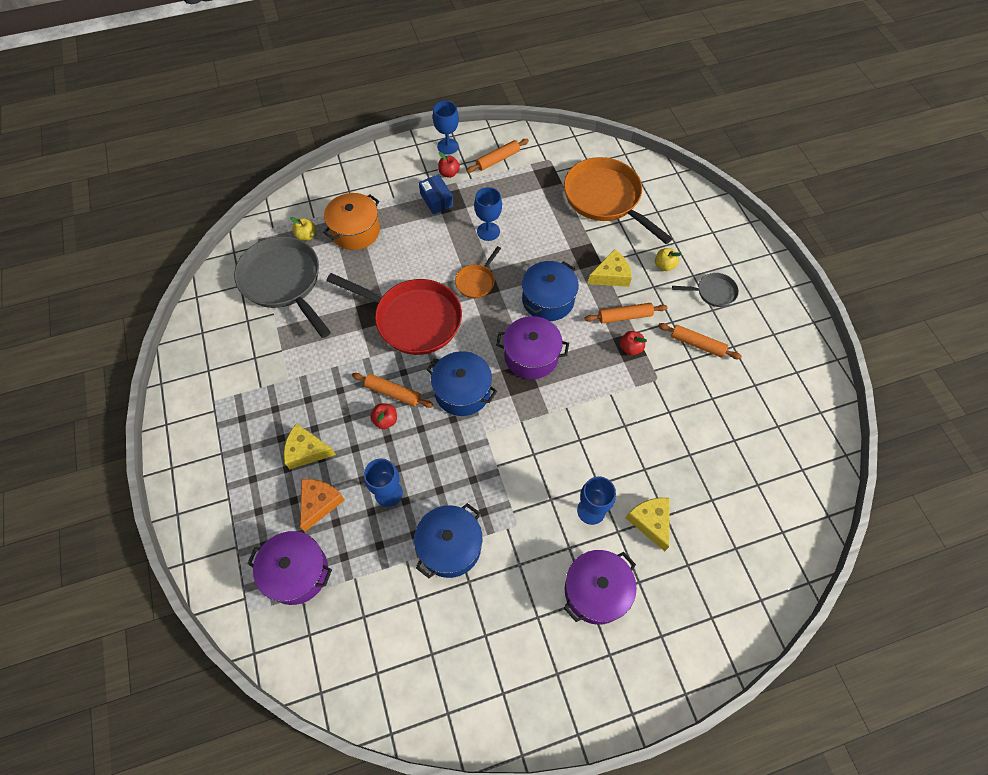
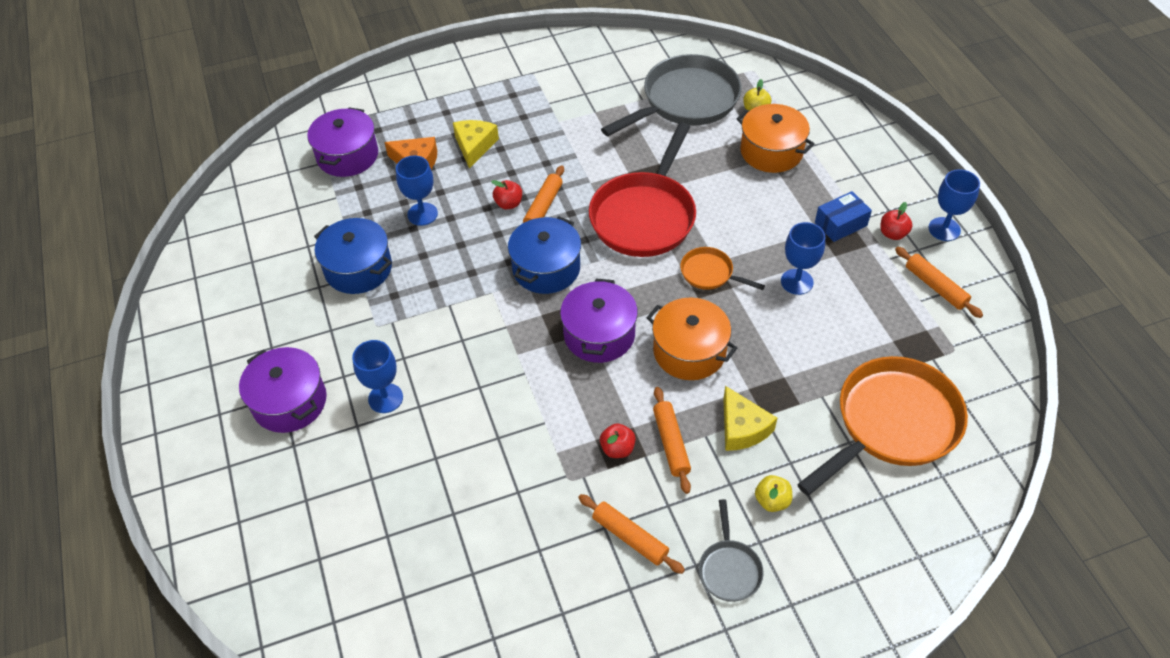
camera: 90 degrees right, 10 degrees down
(548, 300) = (689, 351): blue pot -> orange pot
(650, 522) = (365, 461): yellow cheese -> none
(697, 344) = (630, 537): orange rolling pin -> orange rolling pin turned 75 degrees counterclockwise

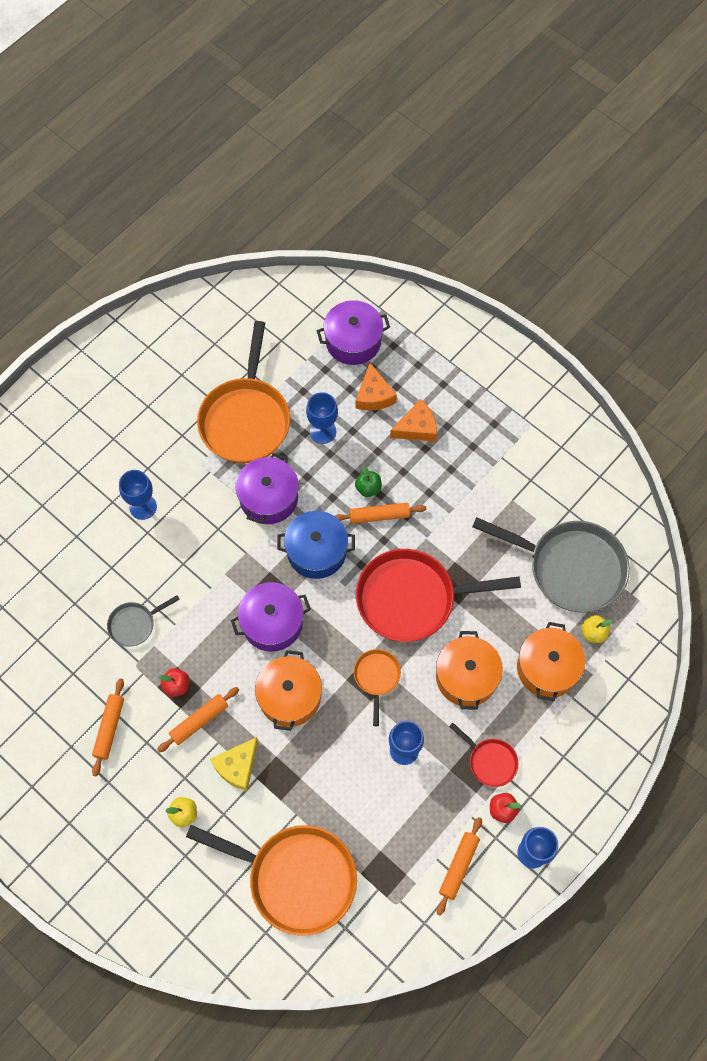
camera: 60 degrees right, 15 degrees up
(289, 402) = (110, 447): purple pot -> purple pot (268, 498)
(358, 268) = (246, 419): blue pot -> orange pan
(474, 146) = (417, 428): yellow cheese -> orange cheese
(508, 204) = (368, 488): red apple -> green apple
(729, 569) = (115, 806): grey pan -> grey pan (134, 624)
(747, 208) = (466, 677): none -> orange pot
(840, 224) = (490, 761): blue box -> red pan

